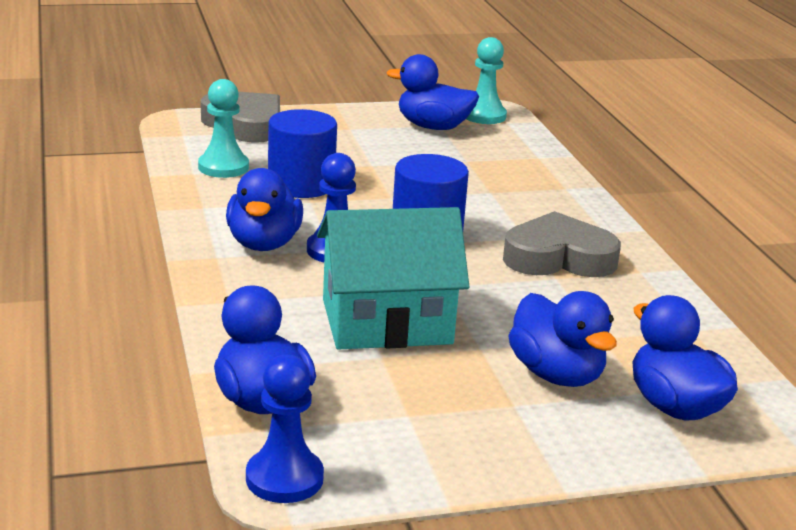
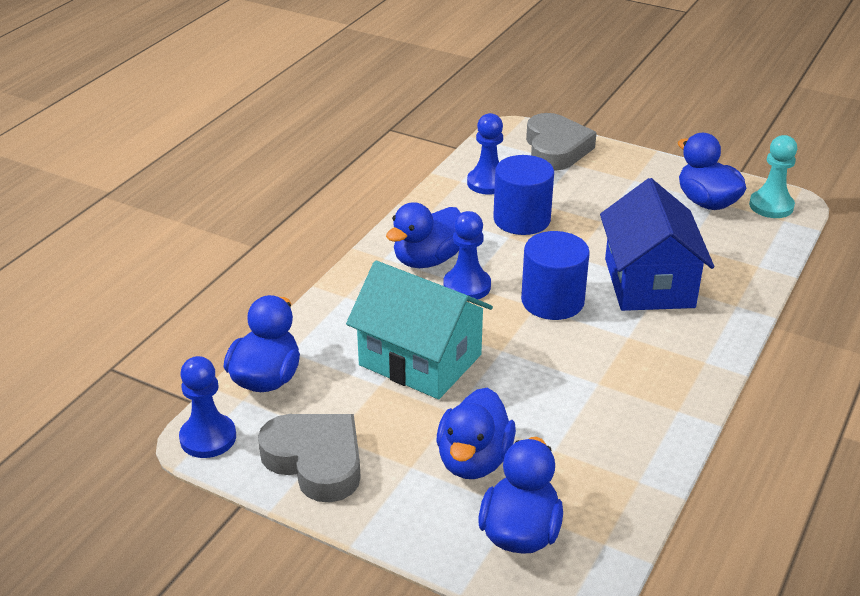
camera: 45 degrees right, 10 degrees up
(223, 167) = (488, 183): turquoise pawn -> blue pawn
(480, 195) = (649, 283): none -> blue house
(558, 258) = (627, 367): grey heart -> grey heart (316, 461)

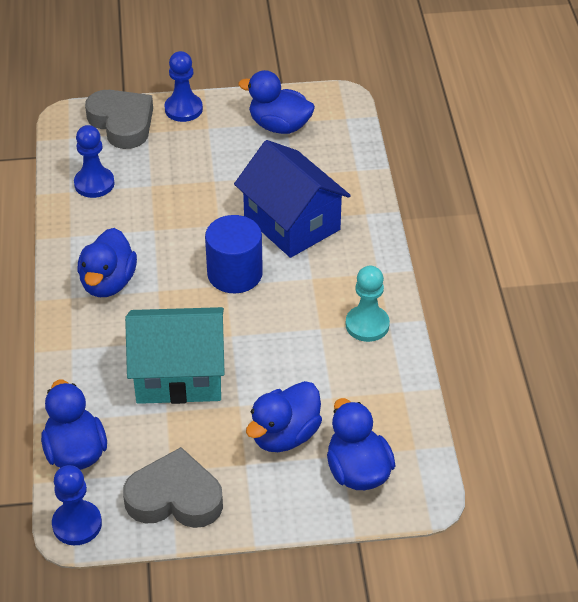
camera: 35 degrees left, 10 degrees up
(467, 286) = (159, 292): blue pawn -> blue pawn (183, 109)
(474, 460) = (285, 435): blue duck -> blue duck turned 60 degrees clockwise
(522, 219) = (151, 208): blue cylinder -> none
(771, 206) = (328, 108): turquoise pawn -> turquoise pawn (367, 325)

